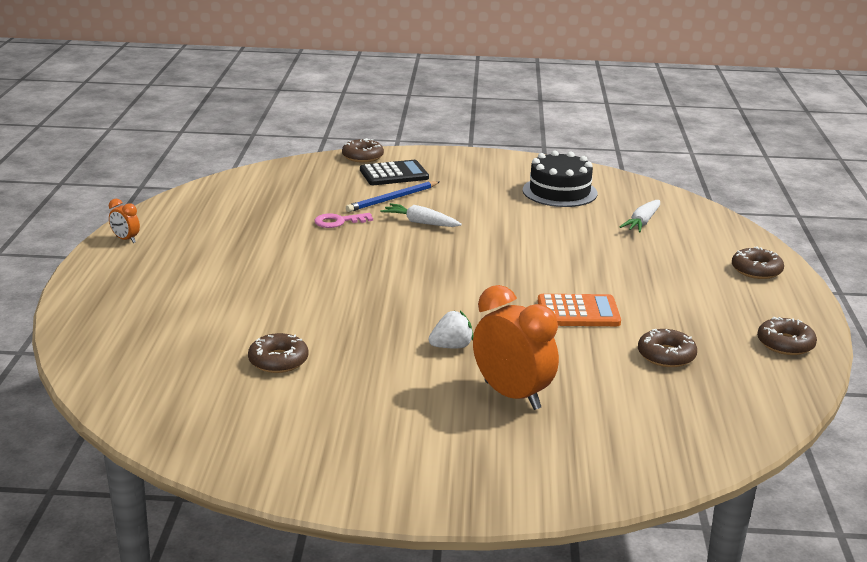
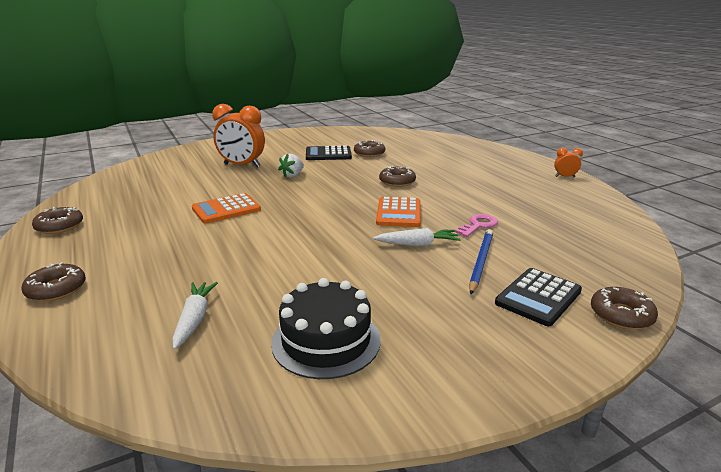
camera: 150 degrees right, 0 degrees up
(345, 381) = (328, 154): none -> black calculator
(392, 253) = (399, 213): none -> orange calculator
(666, 355) = (156, 199): brown donut -> brown donut (397, 182)

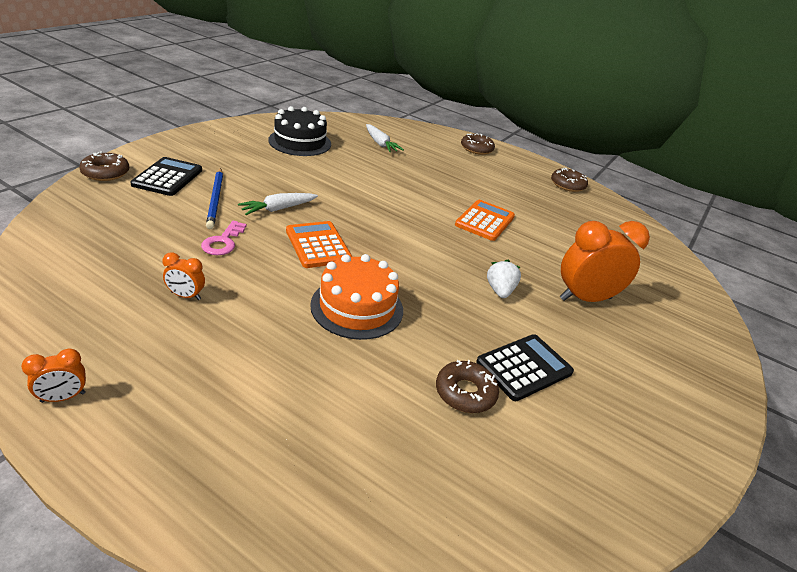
camera: 145 degrees right, 10 degrees up
(397, 182) = (357, 307): brown donut -> orange cake
(508, 200) = (186, 296): none -> orange clock

